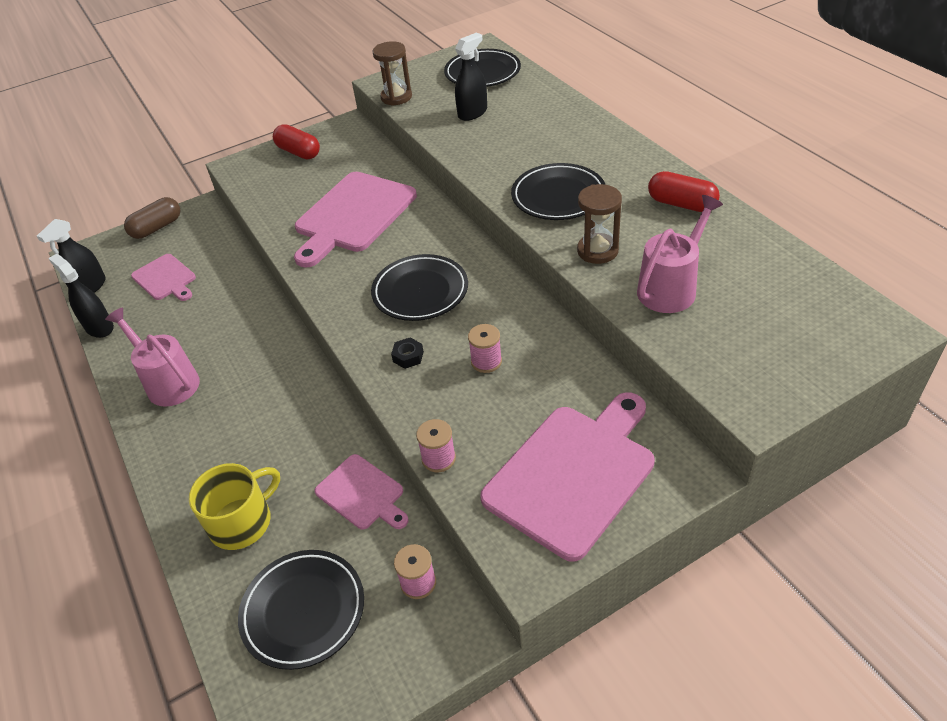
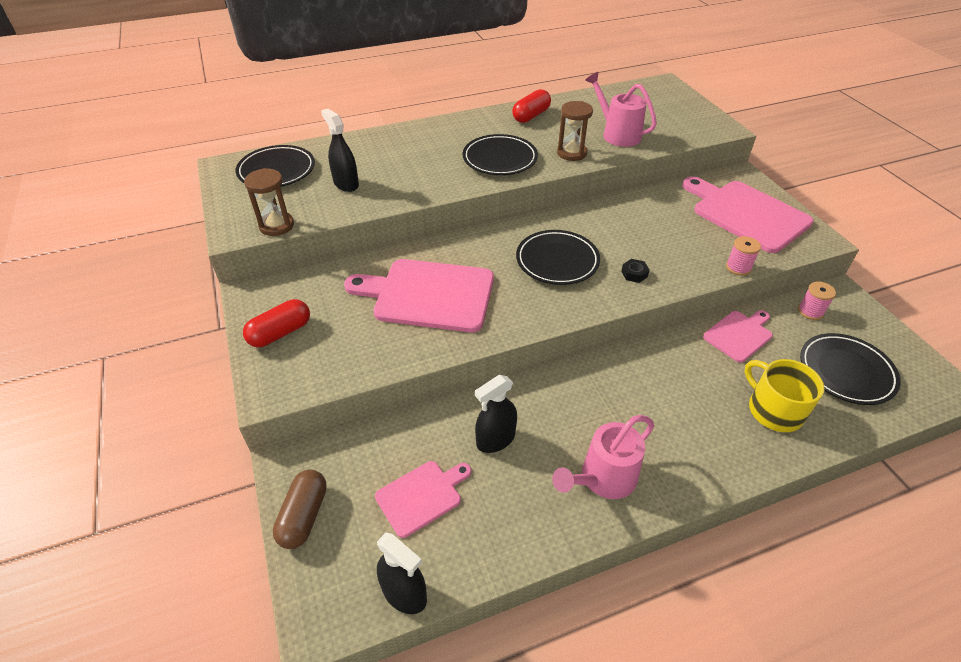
camera: 85 degrees left, 0 degrees up
(99, 327) = (494, 568): black spray bottle -> black spray bottle (495, 439)
(157, 228) = (304, 516): brown capsule -> brown capsule turned 45 degrees clockwise
(353, 215) = (428, 295): pink cutting board -> pink cutting board turned 150 degrees clockwise
(486, 361) = (644, 236): pink spool -> none

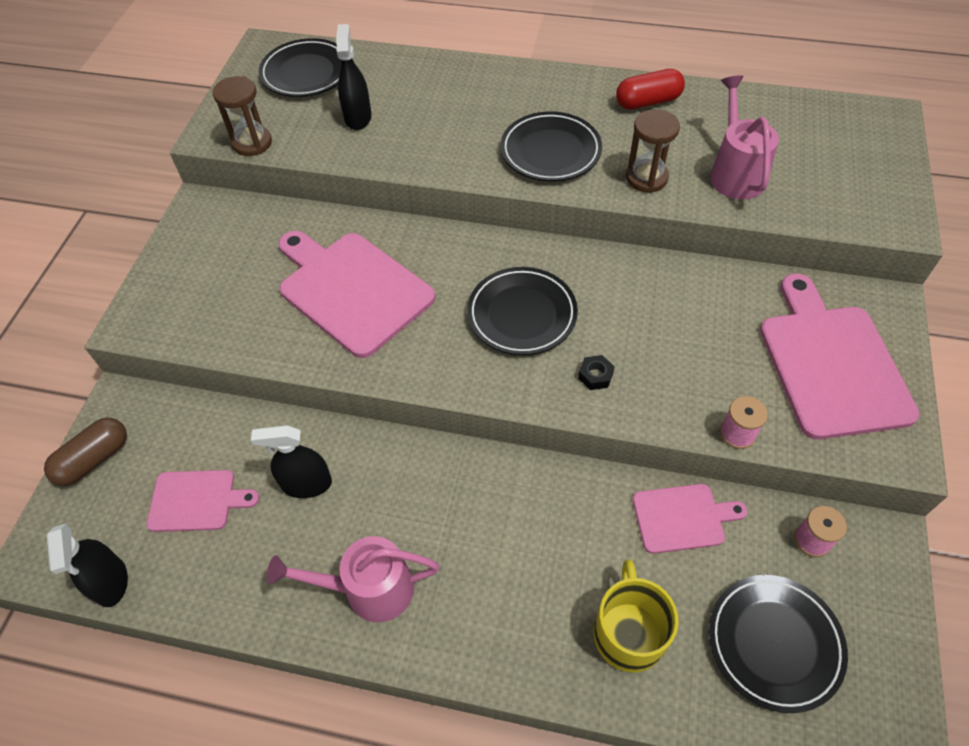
camera: 35 degrees right, 10 degrees up
(280, 333) = (188, 265): red capsule -> none

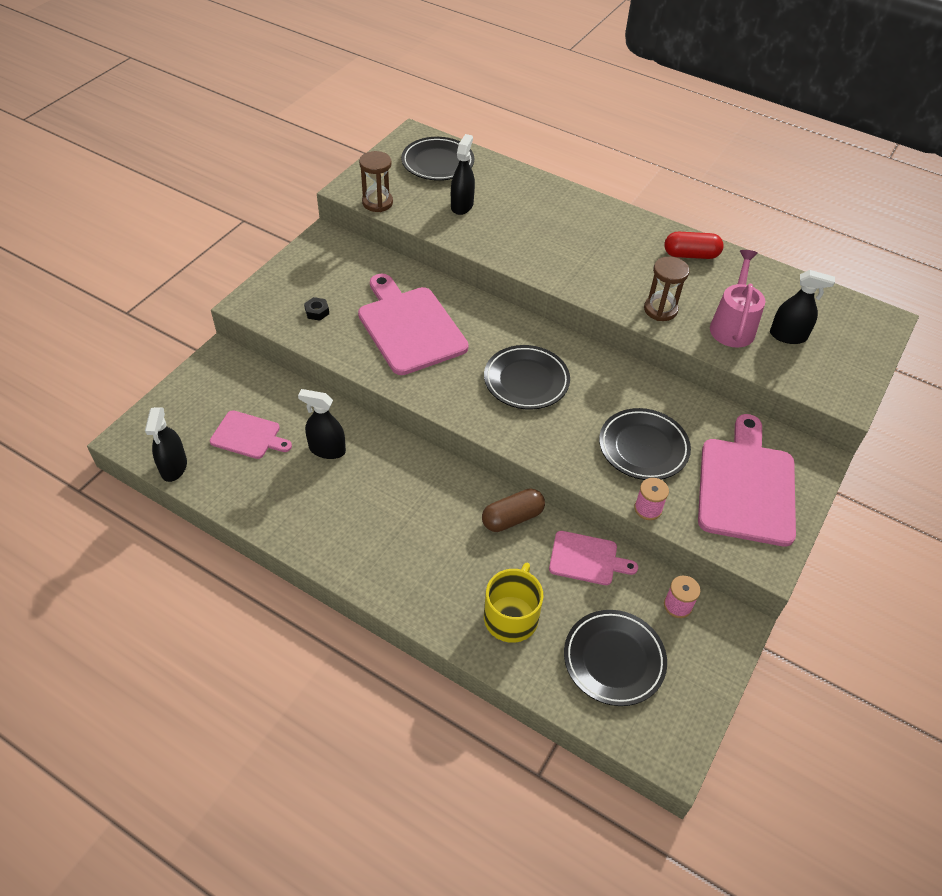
camera: 15 degrees right, 5 degrees down
(94, 459) = (190, 388): brown capsule -> brown capsule (512, 518)
(368, 589) = (342, 529): pink watering can -> none
(550, 151) = (596, 270): black plate -> black plate (643, 447)
(595, 376) = (561, 438): black nut -> black nut (317, 312)
(800, 166) = (788, 336): none -> black spray bottle

